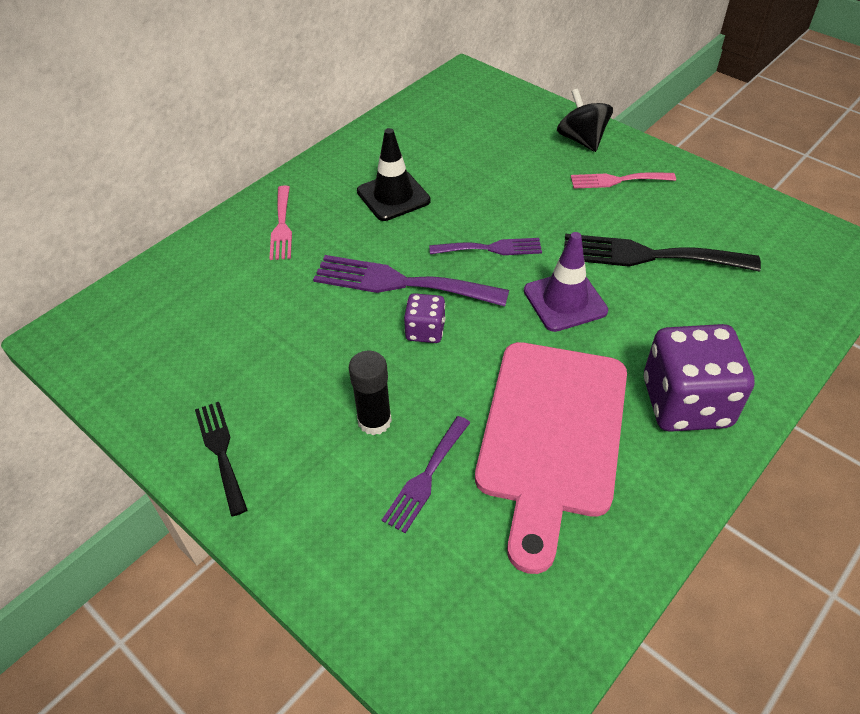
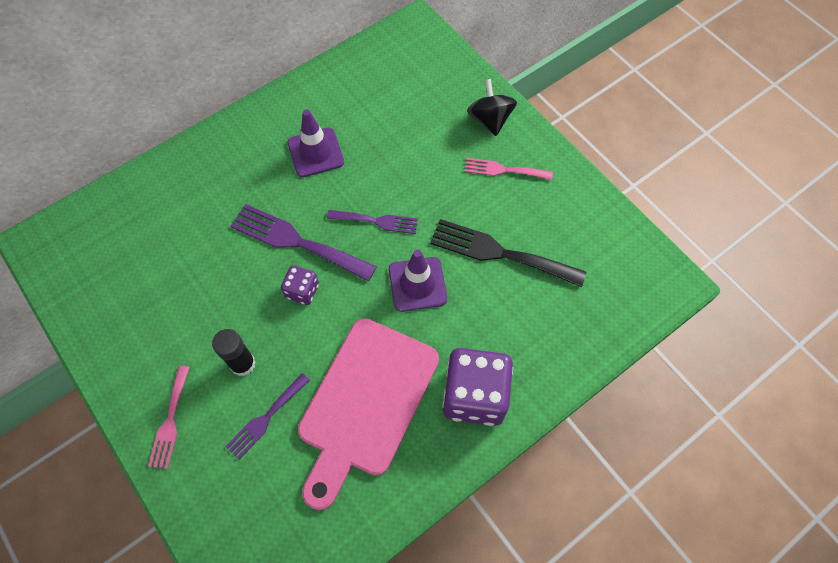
camera: 10 degrees right, 15 degrees up
(221, 452) = (129, 367): black fork -> none
(282, 226) = (220, 167): pink fork -> pink fork (170, 421)
(393, 196) = (315, 152): black traffic cone -> purple traffic cone

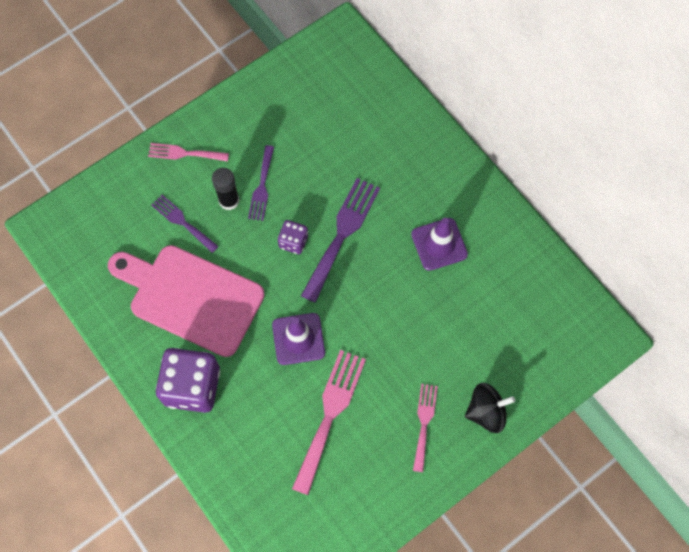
camera: 90 degrees right, 5 degrees up
(377, 221) = (363, 302): purple fork -> purple fork (262, 187)
(499, 253) = (330, 414): black fork -> pink fork

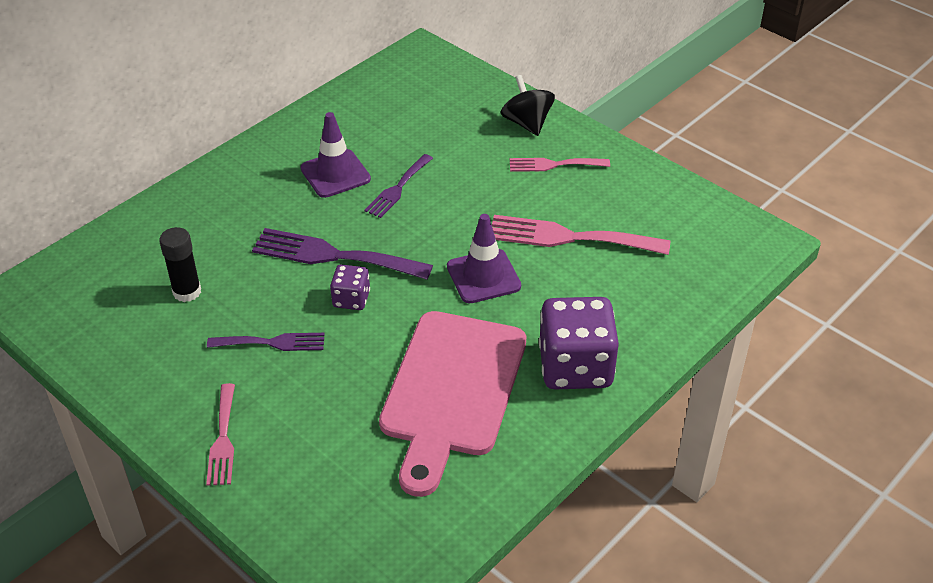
camera: 100 degrees left, 25 degrees down
(182, 222) = (338, 421): purple fork -> purple fork (398, 188)
(229, 200) = (297, 374): black glue stick -> black glue stick (187, 292)

